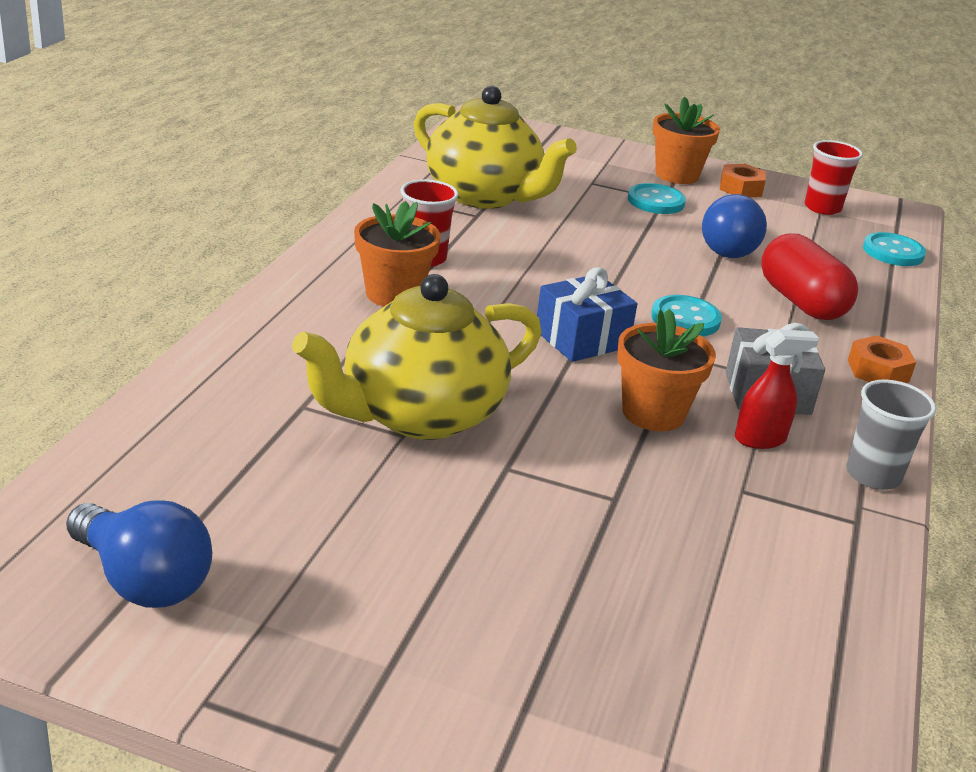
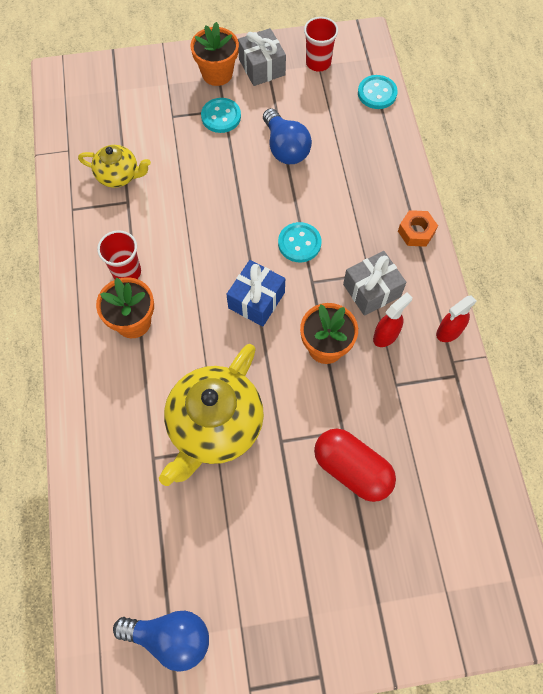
camera: 25 degrees left, 35 degrees up
(484, 196) = (119, 175): yellow teapot -> yellow teapot, size x0.54
(740, 188) = (262, 67): orange nut -> grey gift
(801, 302) = (351, 184): red capsule -> red capsule (352, 469)
(873, 475) = (449, 332): grey cup -> red spray bottle

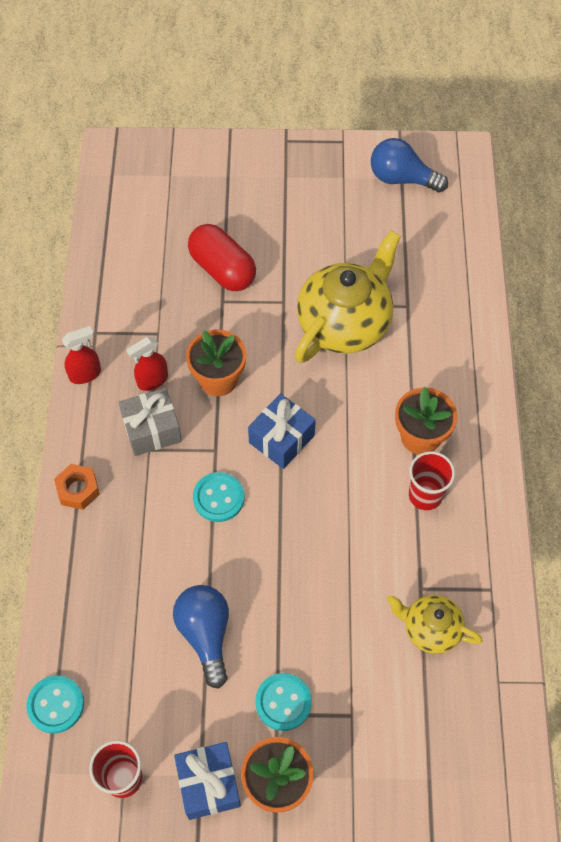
camera: 170 degrees left, 5 degrees down
(262, 67) = (208, 784): grey gift -> blue gift

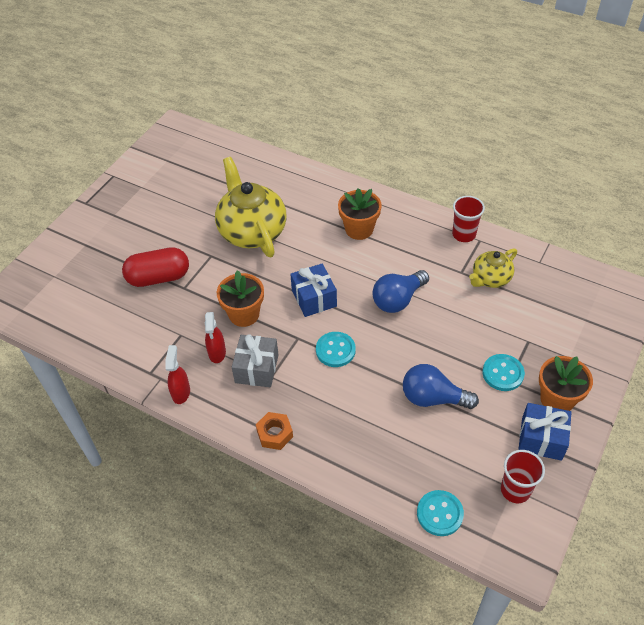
camera: 60 degrees left, 10 degrees down
(401, 179) = (168, 160): blue light bulb -> blue light bulb (398, 300)
(425, 495) = (400, 244): red cup -> red cup (464, 234)

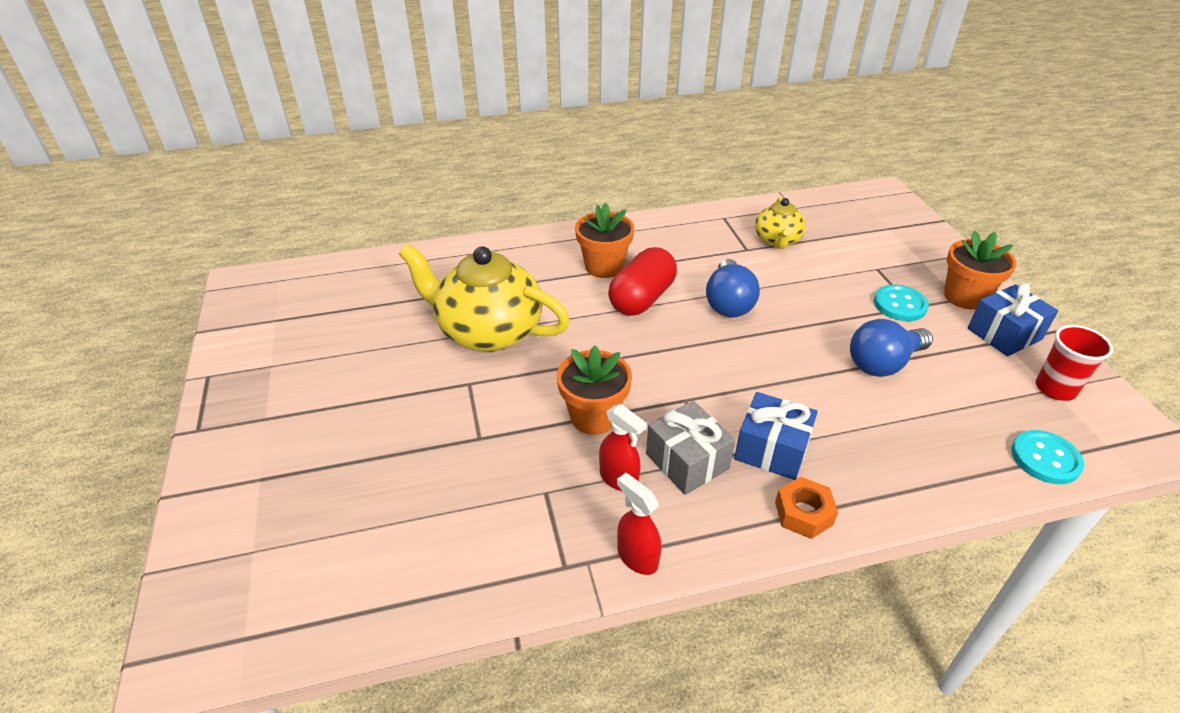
camera: 45 degrees left, 10 degrees down
(159, 277) = (429, 448): red capsule -> red capsule (642, 299)
(314, 298) = (647, 352): blue gift -> blue gift (771, 449)
(335, 350) = (739, 384): turquoise button -> none
(464, 234) = (704, 220): red cup -> none

